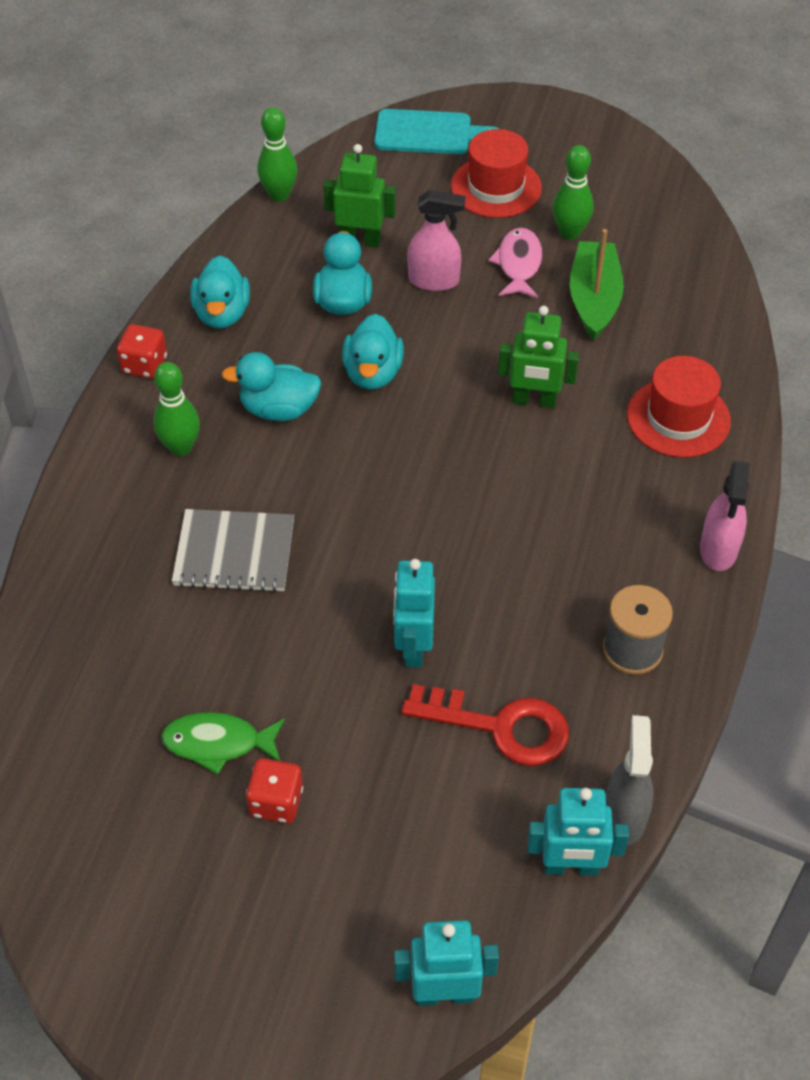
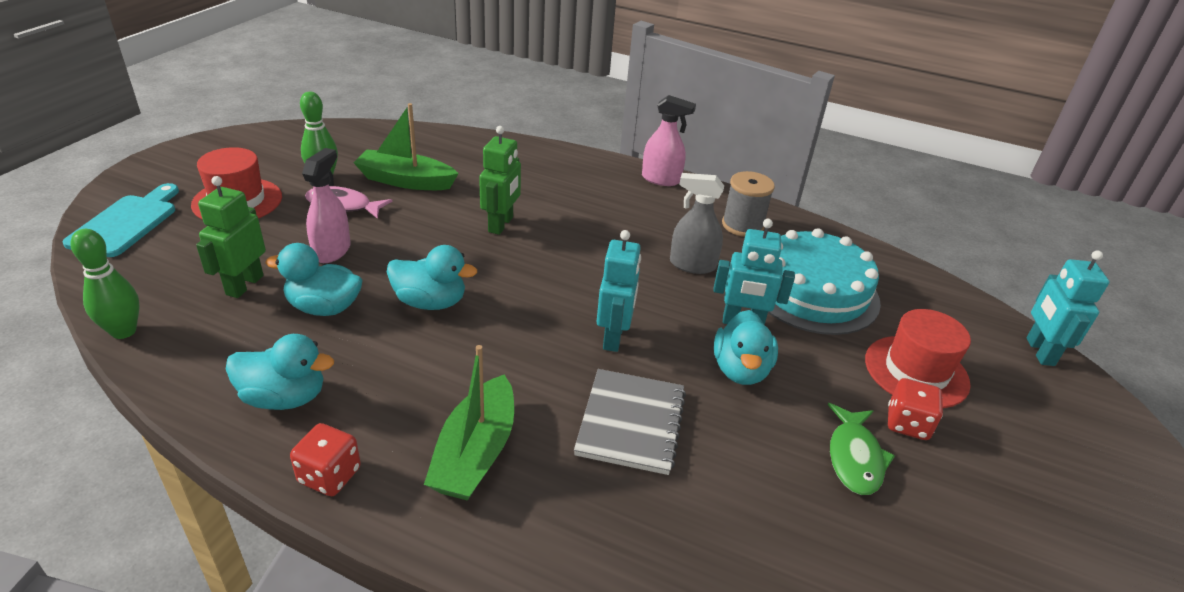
camera: 85 degrees left, 15 degrees down
(181, 448) = (475, 452): green bowling pin -> green boat
(279, 409) = (450, 369): turquoise duck -> turquoise duck (740, 370)
(500, 727) = (813, 291): red key -> turquoise cake
(571, 867) = (920, 280): turquoise robot -> turquoise robot (614, 337)
(624, 816) = (875, 252): grey spray bottle -> grey spray bottle (692, 265)
(678, 418) = (542, 171): red hat -> red hat (916, 371)

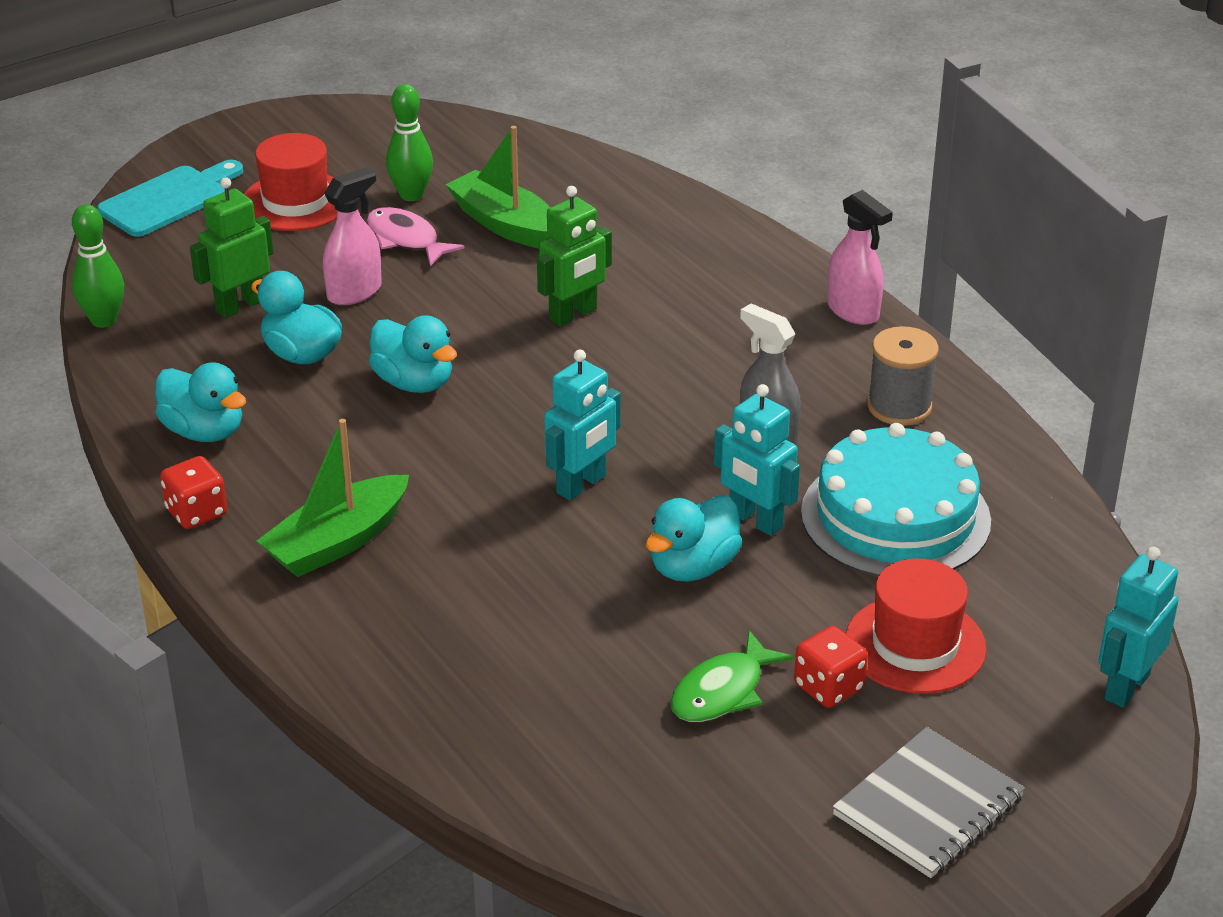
camera: 35 degrees right, 0 degrees up
(631, 423) = (514, 572): grey notebook -> grey notebook (928, 806)

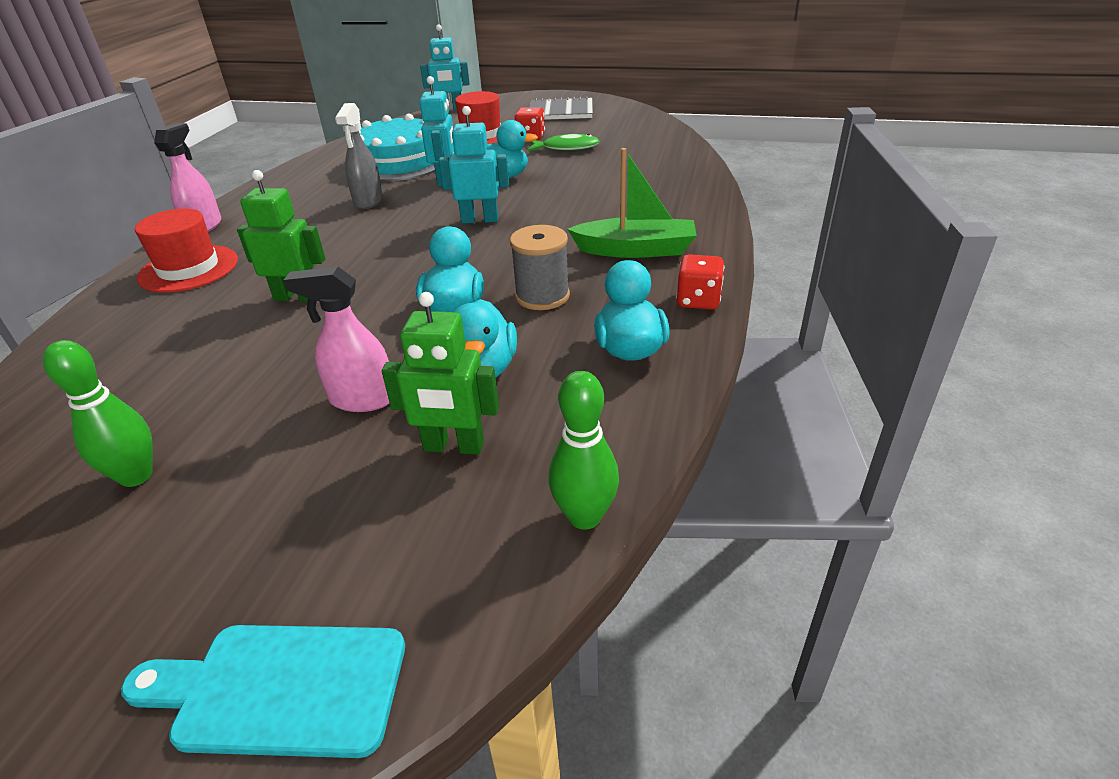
camera: 130 degrees left, 0 degrees up
(296, 202) = (206, 553): red hat -> red hat (188, 269)
(406, 239) = (239, 426): pink fish -> none
(506, 225) = (169, 389): green boat -> none
(899, 406) = (301, 187): grey spool -> grey spool (542, 296)

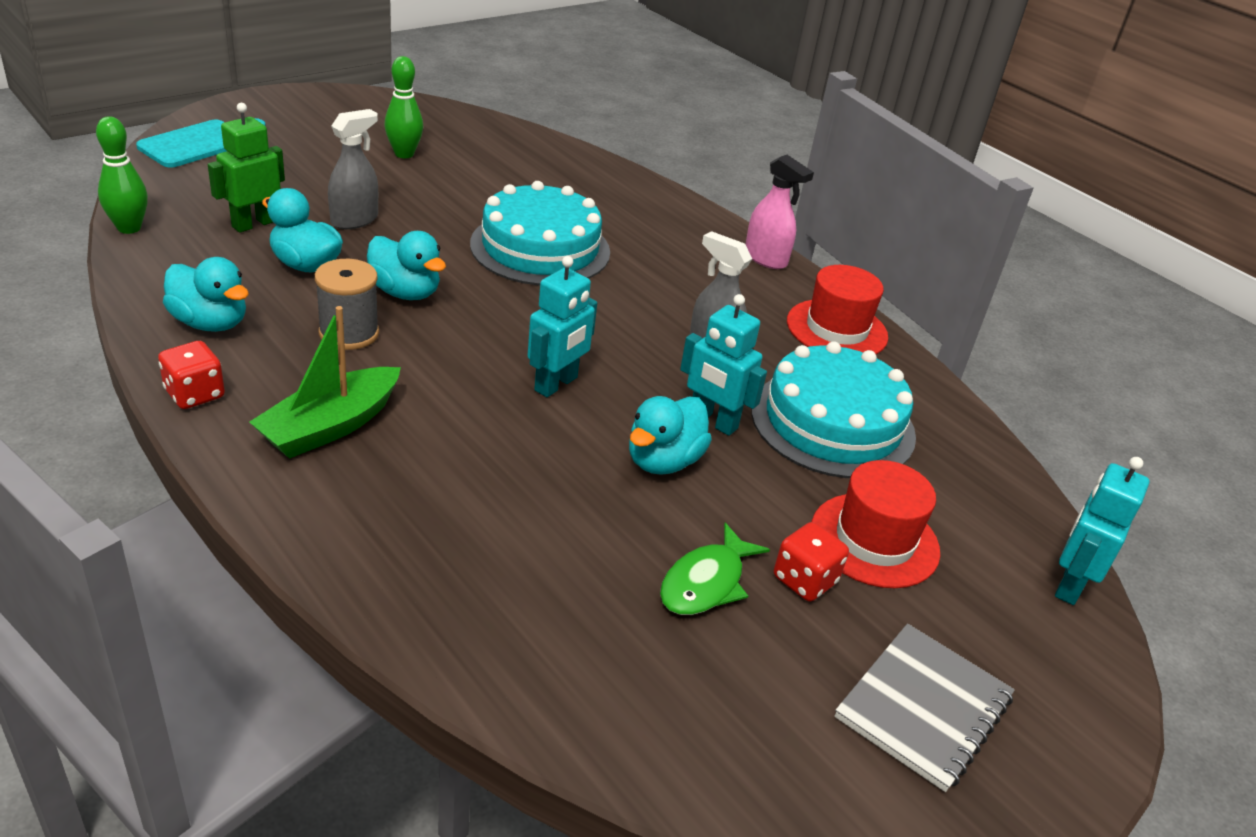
camera: 120 degrees right, 0 degrees up
(188, 269) = (670, 229): red hat -> red hat (836, 329)
(297, 297) = (540, 248): green robot -> turquoise cake
(362, 399) = (355, 220): pink spray bottle -> grey spray bottle

